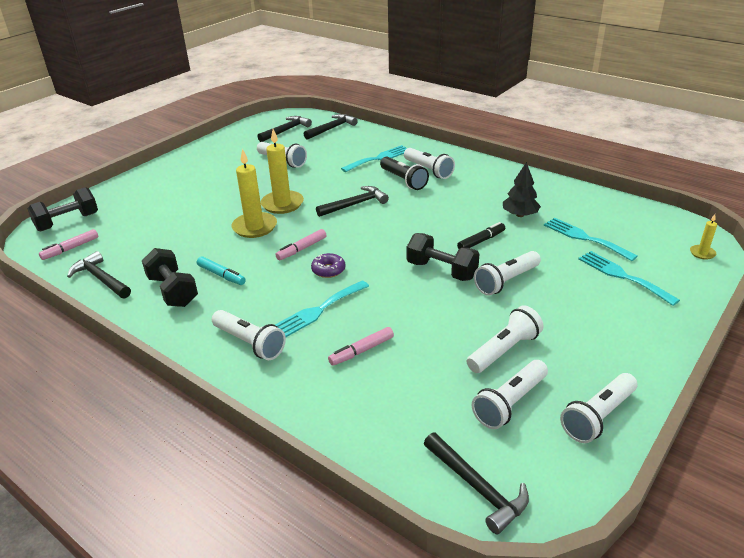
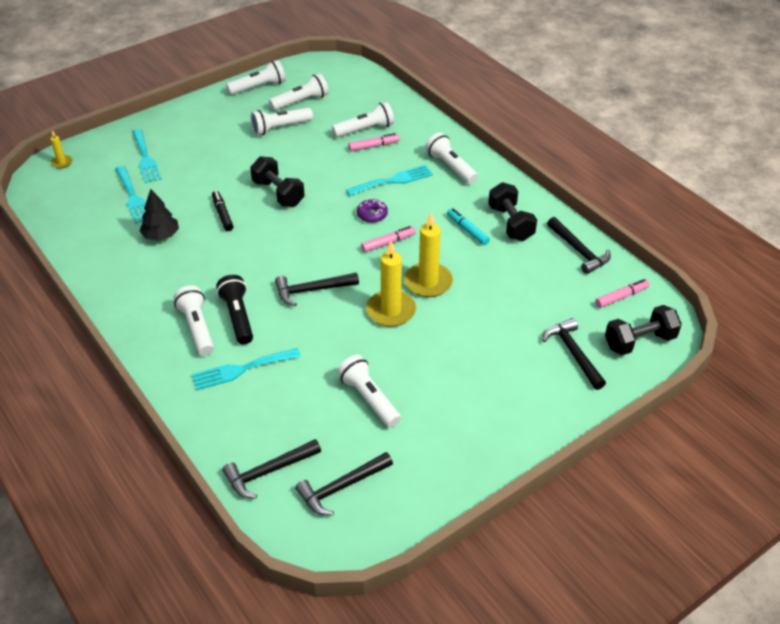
camera: 165 degrees left, 10 degrees up
(477, 487) = (346, 74): black hammer -> black hammer (573, 353)
(481, 241) = (222, 214): black marker -> black marker turned 90 degrees clockwise
(506, 281) = (235, 173): white flashlight -> white flashlight (365, 130)

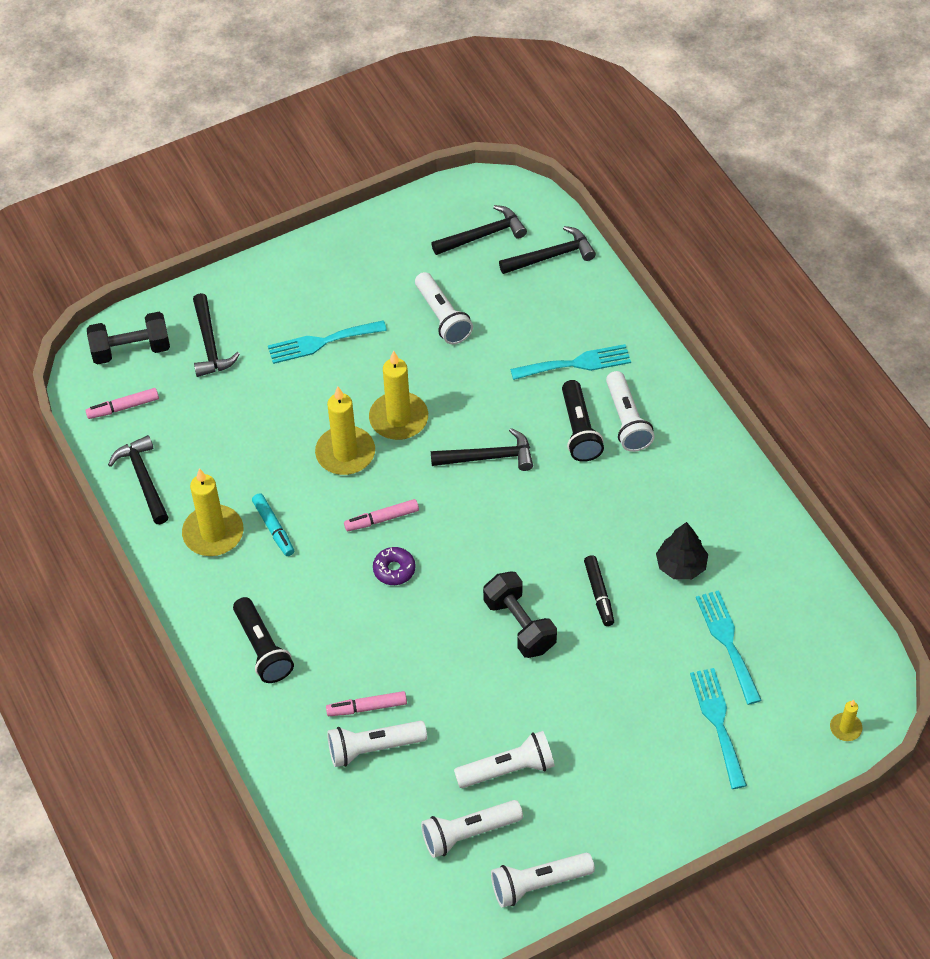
camera: 170 degrees left, 10 degrees up
(393, 180) = (352, 631): turquoise fork -> turquoise fork (321, 342)
(451, 167) = (262, 648): white flashlight -> black flashlight
(510, 223) = (213, 533): black dumbbell -> yellow candle

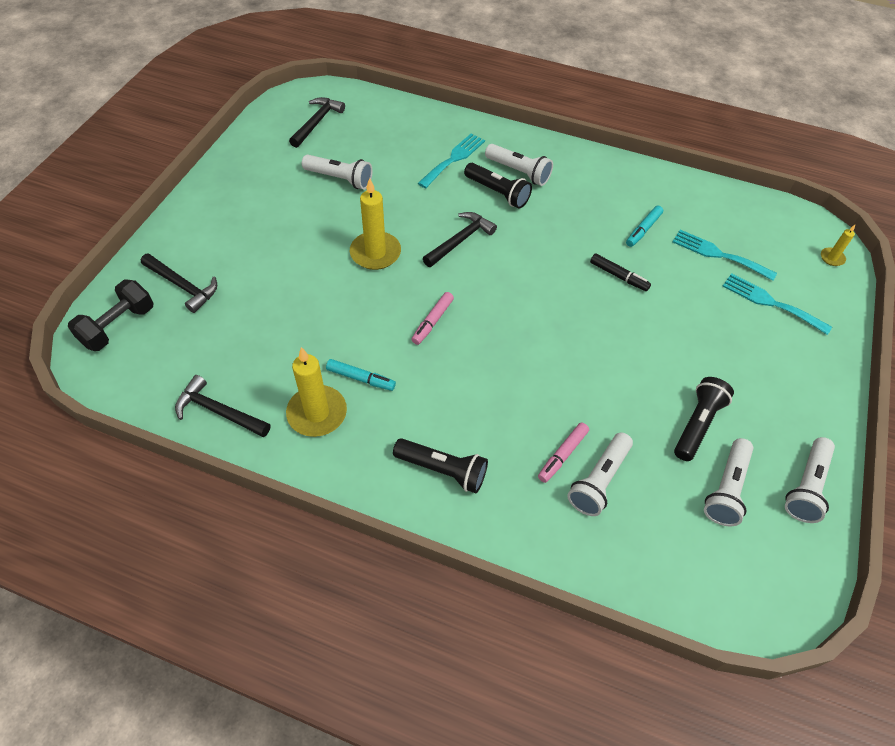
camera: 45 degrees left, 0 degrees up
(123, 407) = (150, 370): pink marker -> none
(321, 342) = (270, 238): turquoise fork -> none
(345, 453) = (361, 296): yellow candle -> none
(394, 569) = (477, 348): purple donut -> none
(508, 769) = (697, 424): white flashlight -> black flashlight
(519, 625) = (595, 327): black dumbbell -> none
(551, 256) = (373, 112): black hammer -> none
(681, 565) = (643, 230): black tree -> turquoise marker

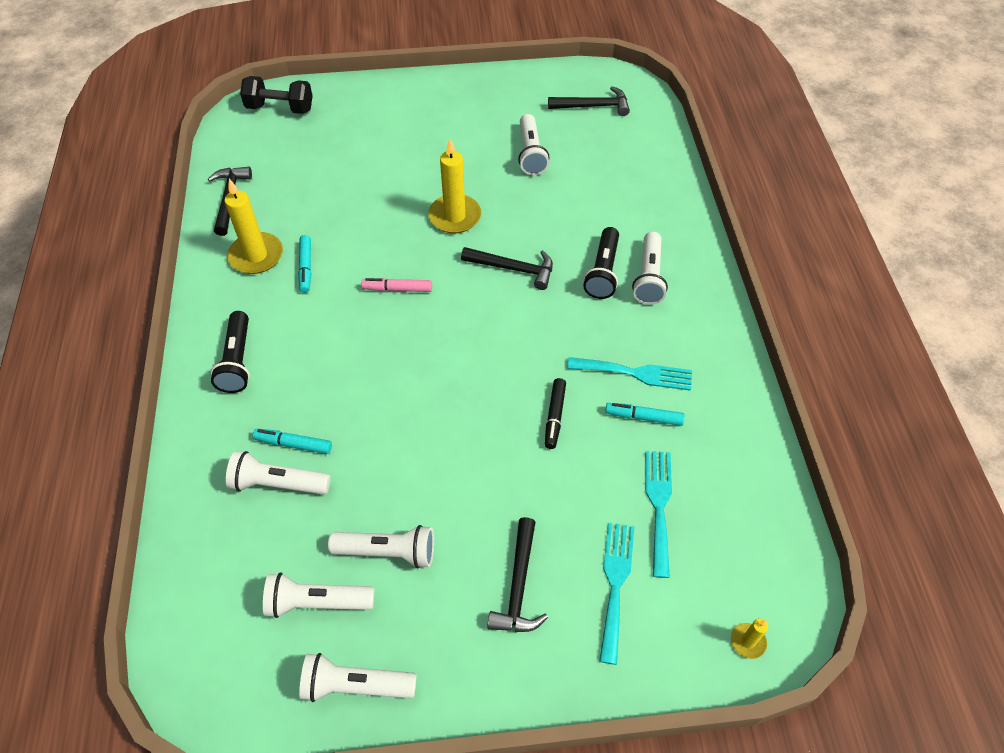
camera: 65 degrees right, 0 degrees up
(183, 286) = (340, 121): black hammer -> black hammer (518, 586)
(453, 159) = (625, 219): turquoise fork -> turquoise fork (635, 373)
(562, 455) = (293, 444): pink marker -> turquoise marker
(697, 424) = (387, 552): black flashlight -> white flashlight

